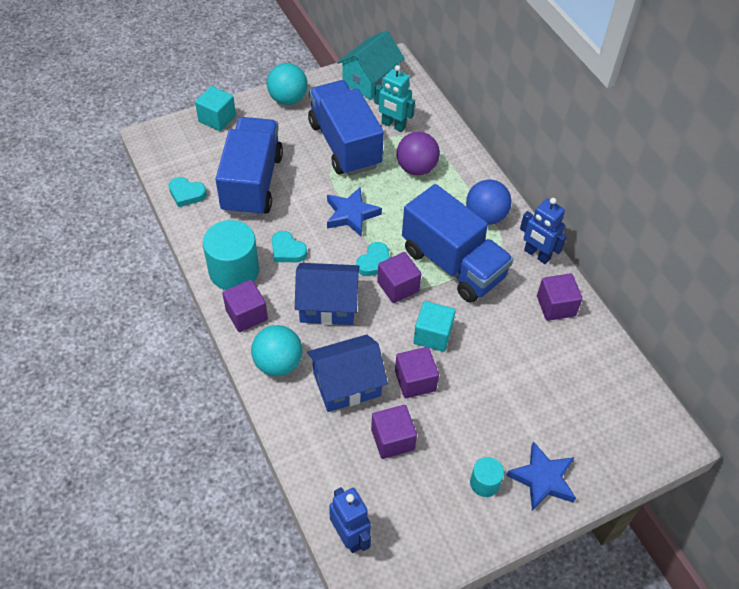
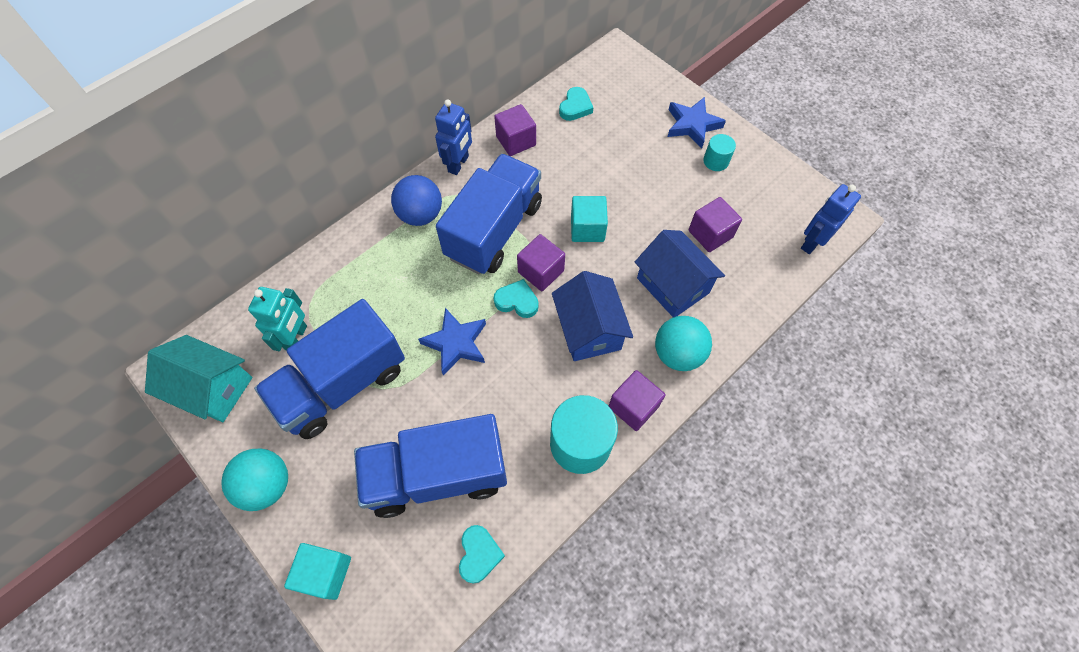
camera: 105 degrees left, 10 degrees up
(287, 250) = (530, 395): turquoise heart -> turquoise heart (575, 107)
(415, 381) = (643, 231): purple cube -> none
(416, 168) = (365, 295): purple ball -> none

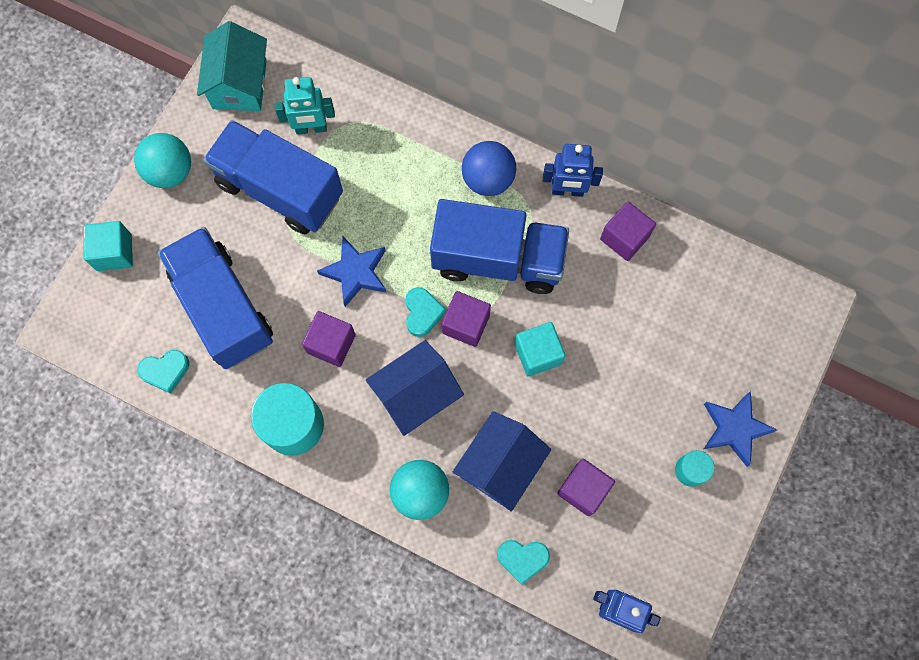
camera: 70 degrees right, 10 degrees up
(575, 107) = (702, 285): turquoise heart -> turquoise heart (522, 559)
(633, 406) = (347, 464): purple cube -> purple cube (331, 344)

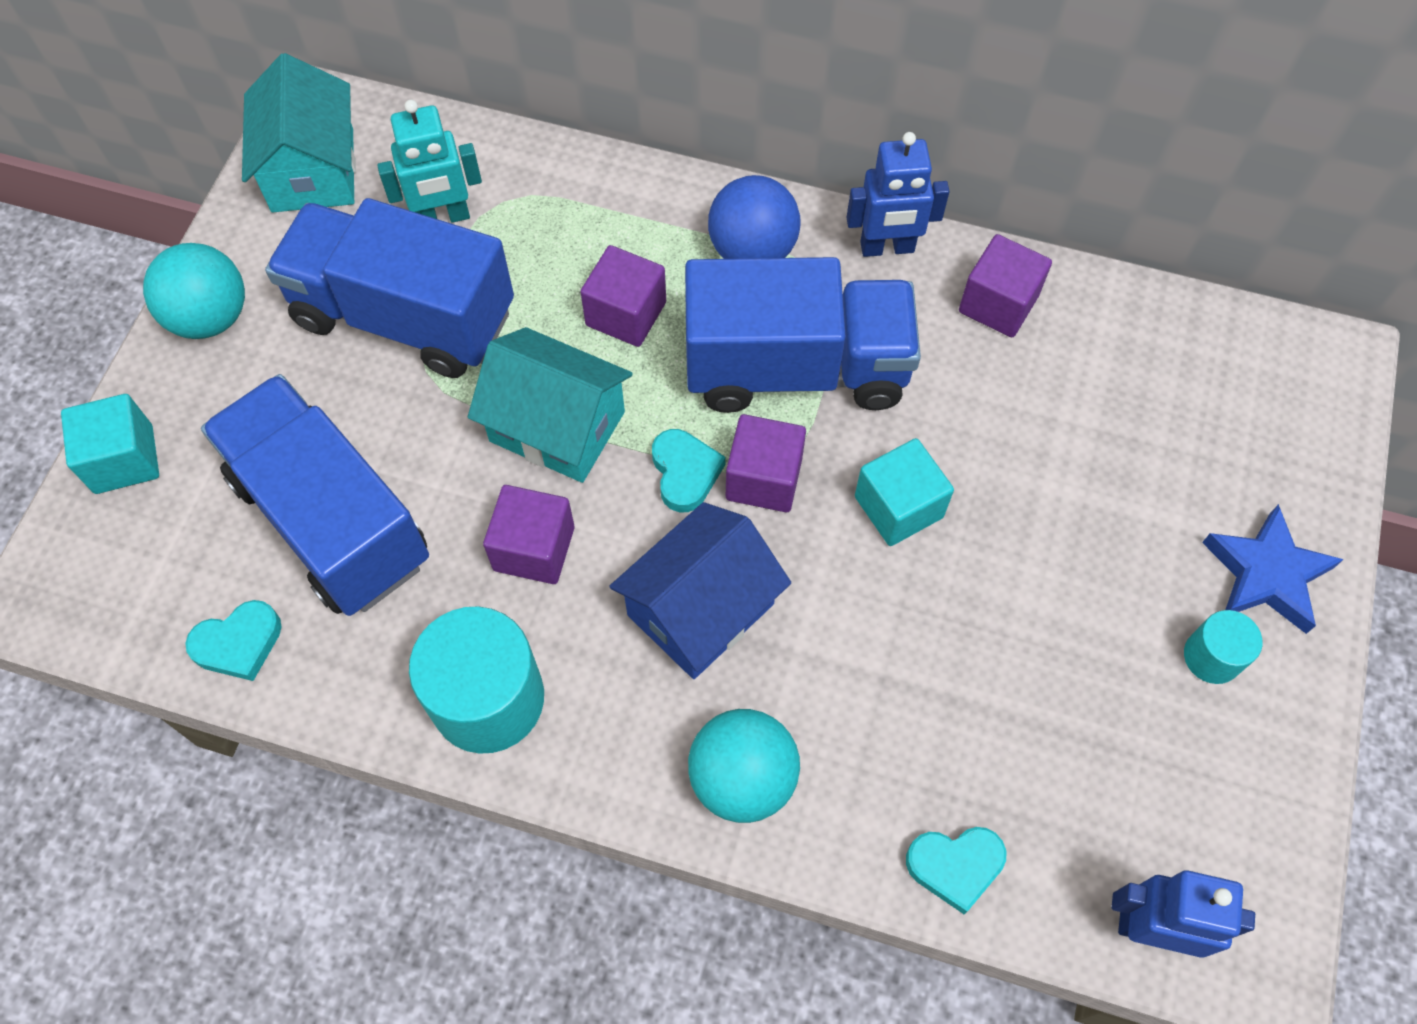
camera: 10 degrees left, 10 degrees down
(356, 273) = (557, 426): blue star -> turquoise house
(500, 465) = (876, 706): blue house -> none
(583, 489) = (1033, 722): purple cube -> purple cube (626, 314)

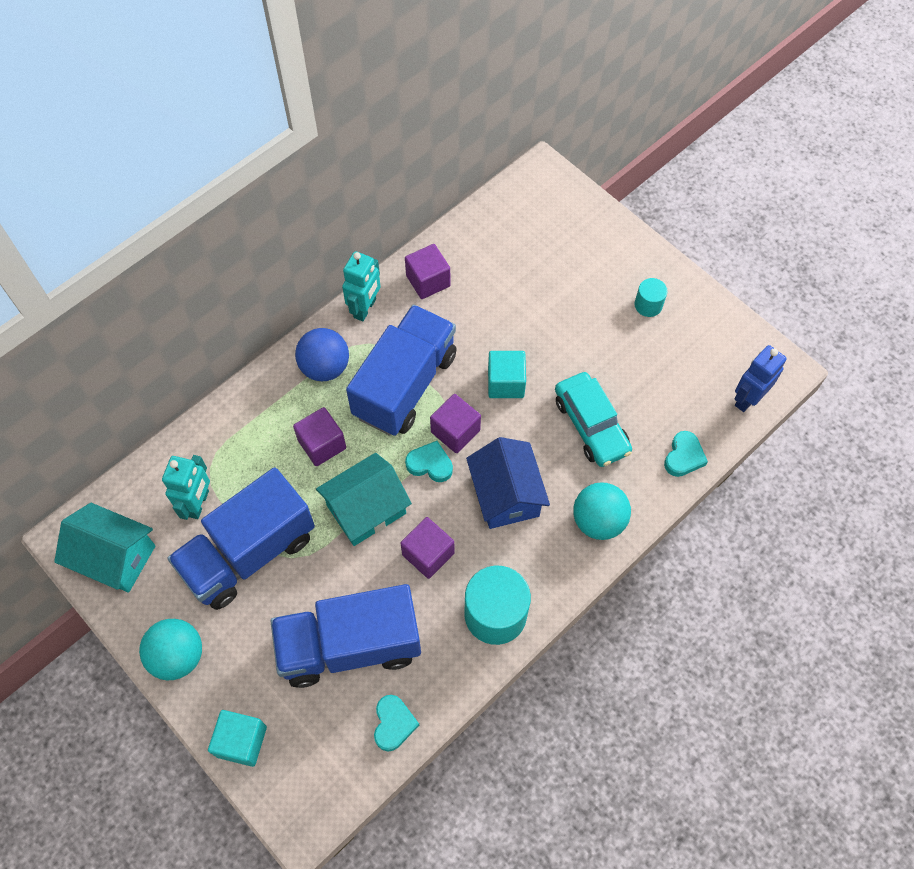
camera: 60 degrees left, 0 degrees up
(887, 248) = (365, 308): blue robot -> turquoise robot
(911, 678) = (591, 425): none -> turquoise car
(1266, 574) = (624, 262): blue star -> none

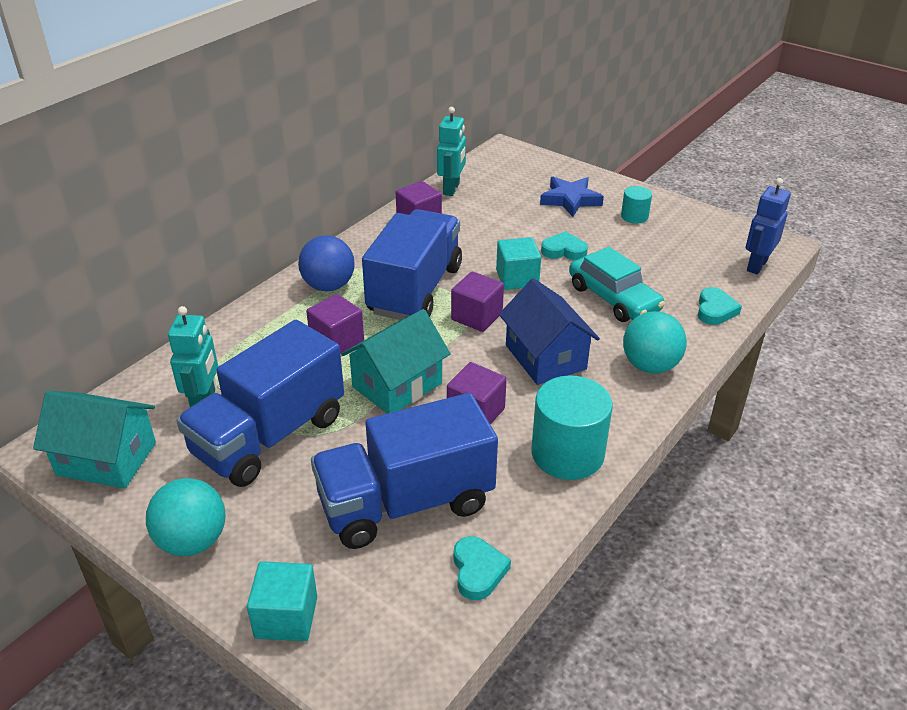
camera: 10 degrees left, 25 degrees down
(365, 308) = (361, 243): turquoise robot -> turquoise robot (451, 189)
(430, 464) = (457, 343): turquoise heart -> turquoise heart (564, 250)
(589, 269) = (570, 200): none -> blue star

